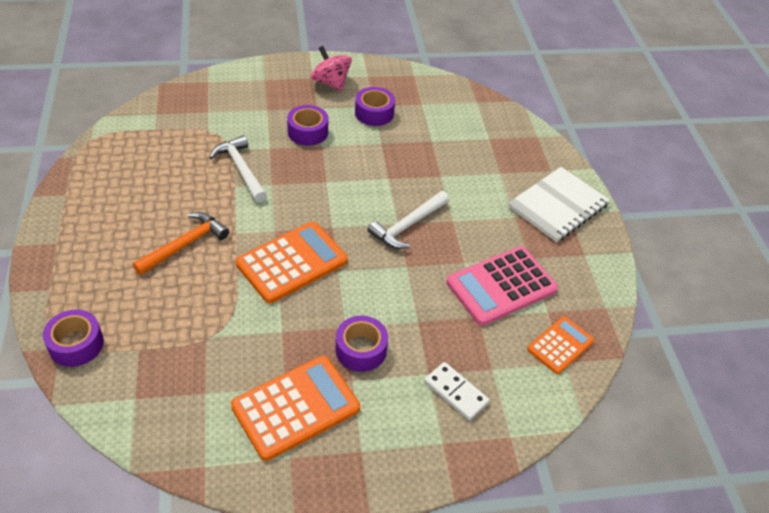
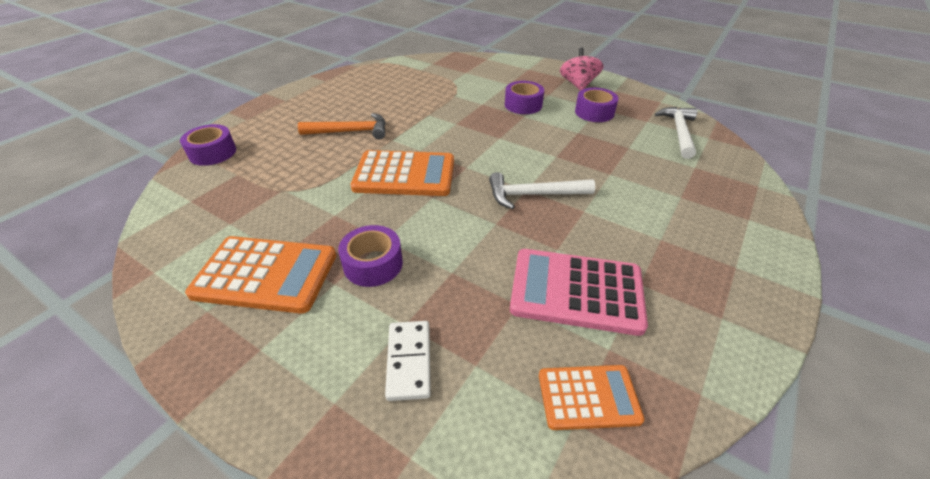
camera: 45 degrees right, 5 degrees down
(241, 169) = (445, 107): white hammer -> white hammer (679, 132)
(558, 206) = (728, 254): white notebook -> none

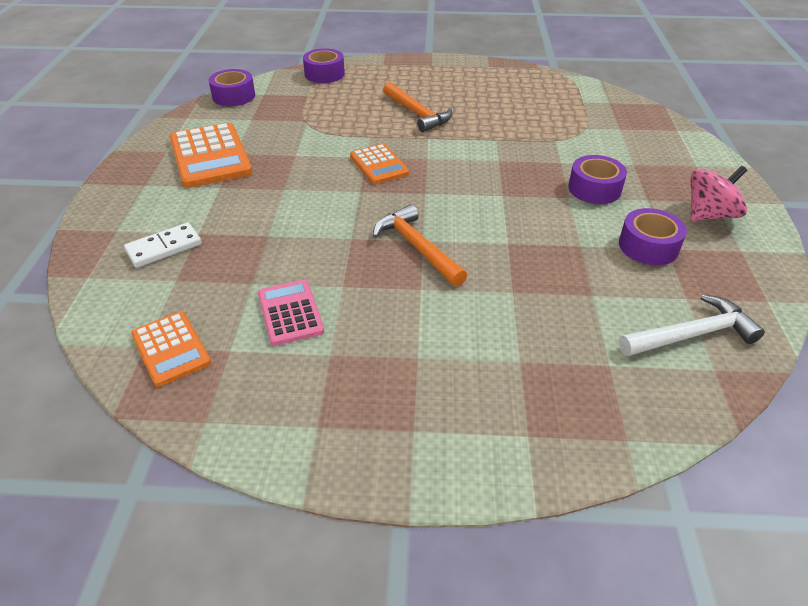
camera: 60 degrees right, 0 degrees up
(373, 264) = (251, 195): purple tape -> purple tape (234, 96)
(404, 175) = (379, 165): orange calculator -> orange calculator, size x0.60
(533, 195) = (417, 247): white hammer -> orange hammer
(576, 291) = (290, 313): pink calculator -> pink calculator, size x0.60

